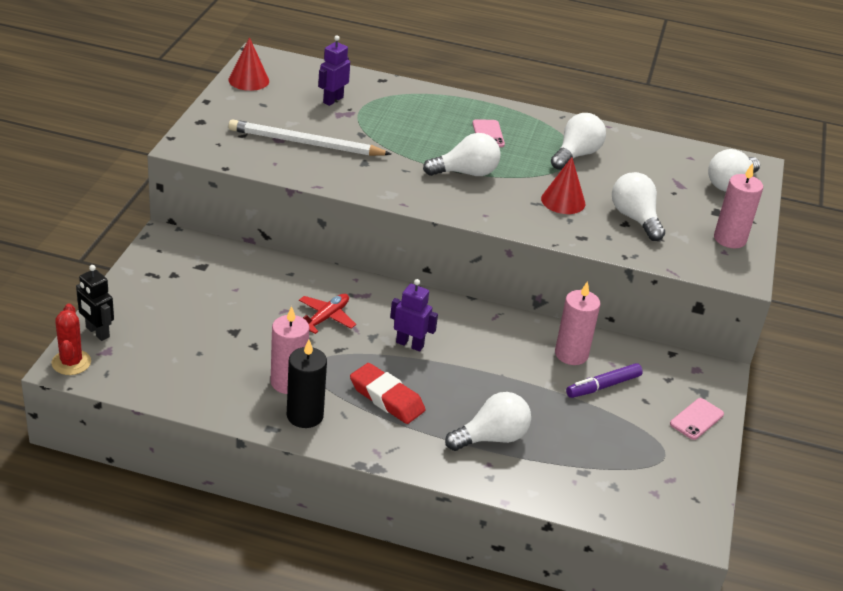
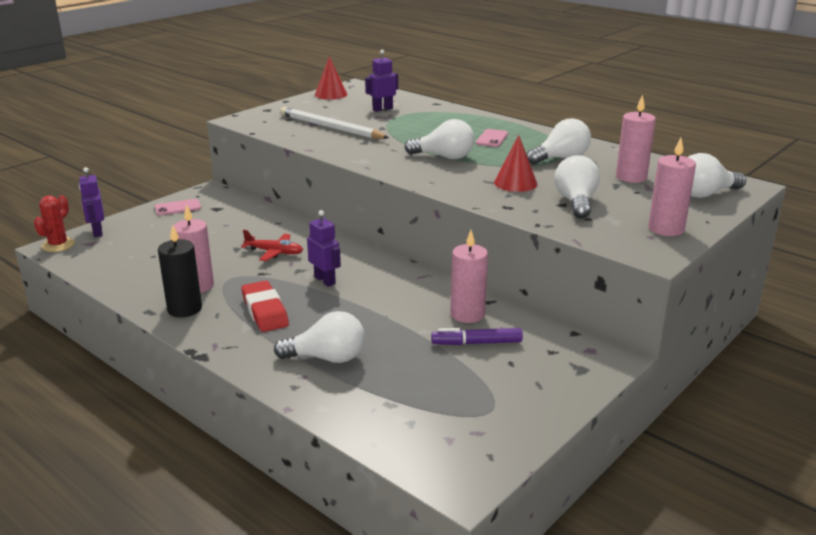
camera: 30 degrees right, 10 degrees down
(97, 332) = (97, 232): black robot -> purple robot
(326, 318) = (274, 252): red plane -> red plane turned 45 degrees clockwise
(656, 172) = (631, 177): none -> pink candle
(696, 419) = (554, 389): pink phone -> pink phone (178, 208)

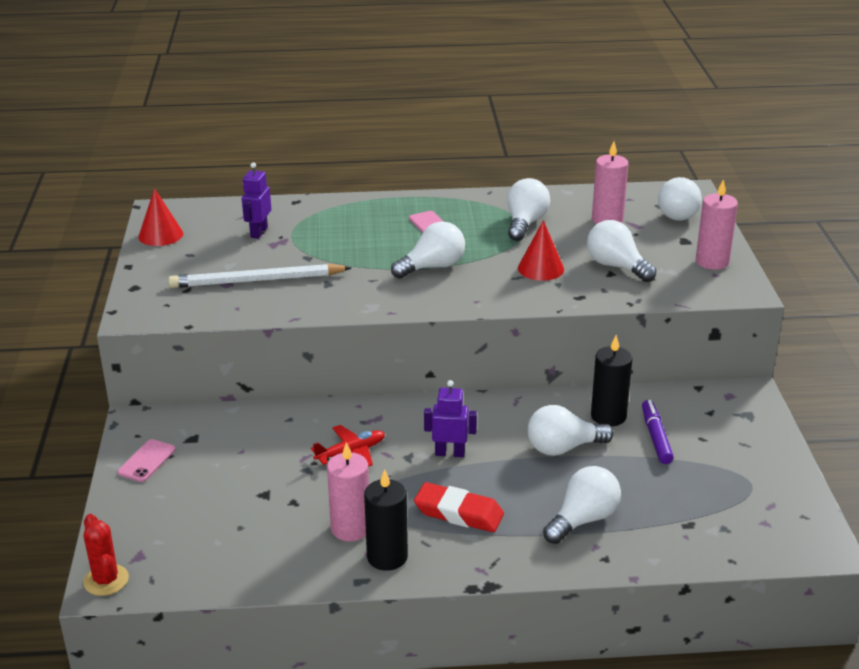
camera: 45 degrees left, 5 degrees up
(97, 232) = (117, 540): purple robot -> none
(398, 314) = (563, 448): none -> white light bulb
(467, 314) = (608, 416): pink candle -> black candle
(476, 343) = (656, 437): purple marker -> purple marker turned 135 degrees clockwise

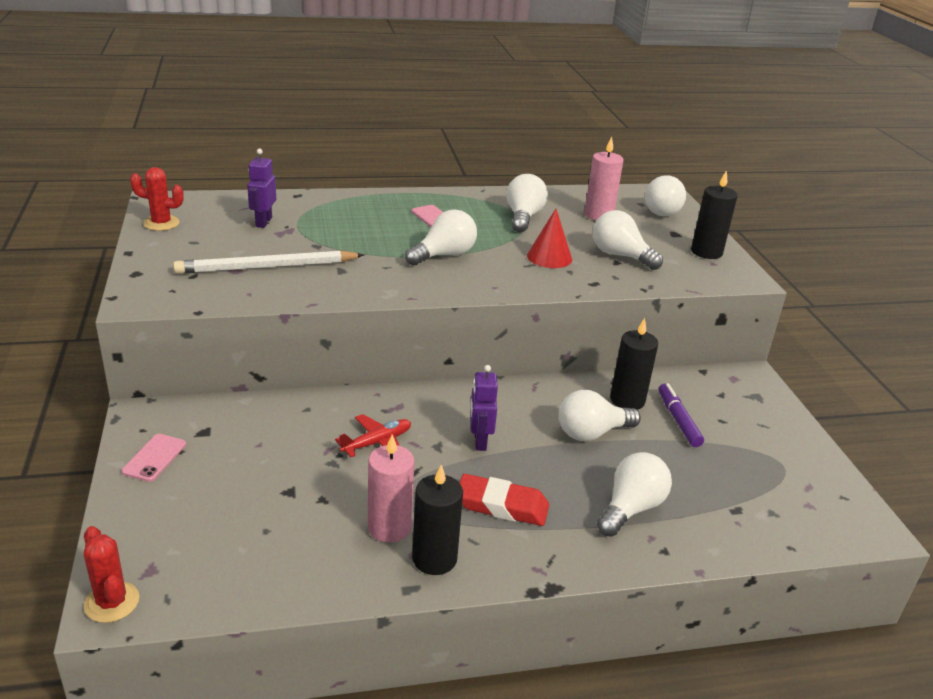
camera: 10 degrees left, 0 degrees up
(160, 235) = (161, 223): red cone -> red cactus
(450, 453) = (479, 441): purple robot -> purple robot turned 90 degrees counterclockwise
(712, 262) = (706, 252): pink candle -> black candle

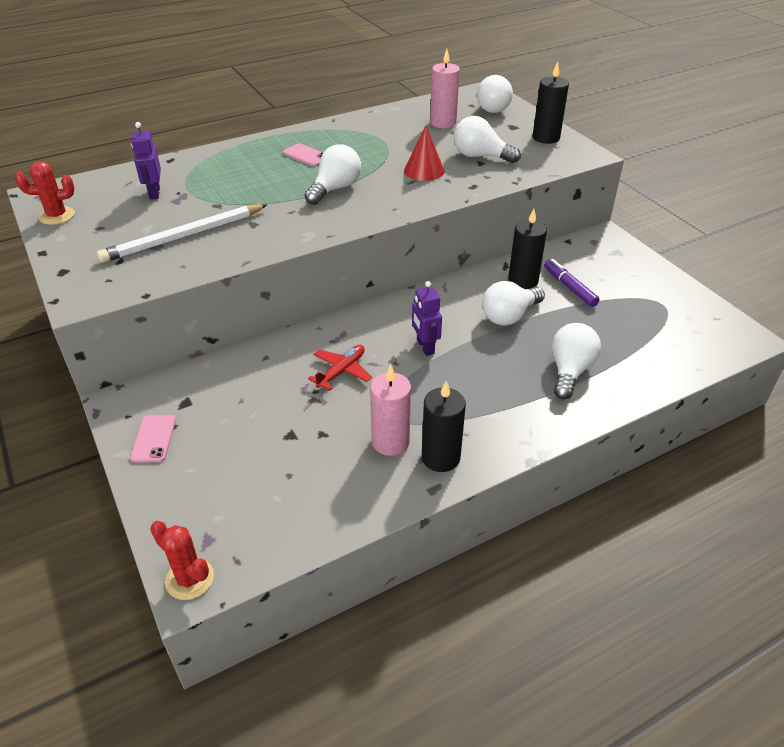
camera: 15 degrees left, 10 degrees up
(501, 506) = (470, 397): red eraser -> none
(523, 217) = (382, 138): white light bulb -> none

